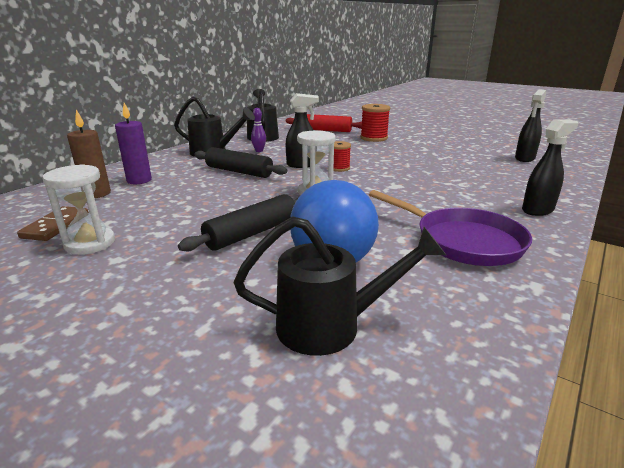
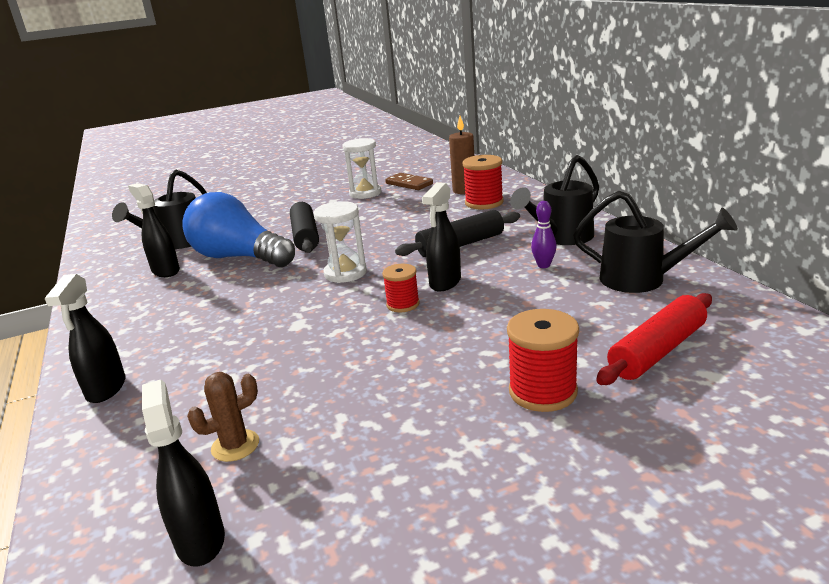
camera: 125 degrees right, 0 degrees up
(139, 180) = (484, 203): purple candle -> red spool
(405, 282) = (165, 271): none -> black spray bottle
(462, 241) = (156, 311): purple pan -> none
(490, 167) = (235, 446): none -> brown cactus

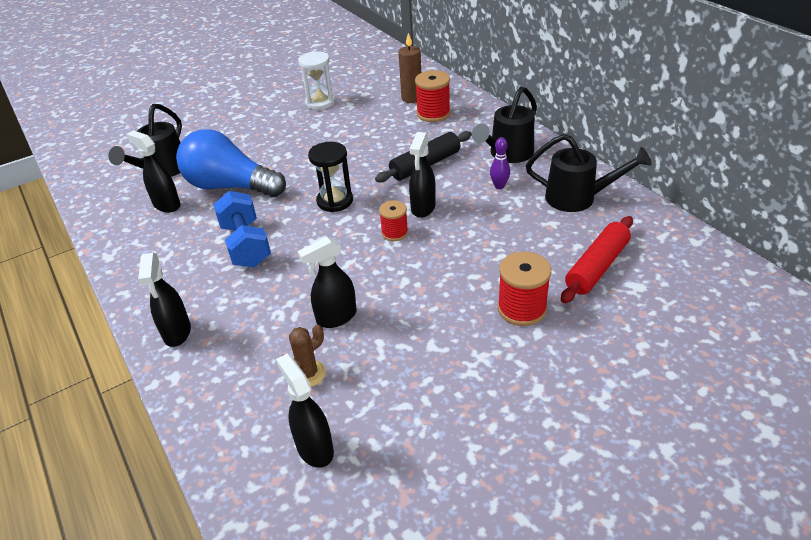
camera: 10 degrees left, 15 degrees up
(228, 309) = (246, 245): none -> blue dumbbell
(298, 386) = (336, 317): none -> black spray bottle
(305, 236) = (282, 158): black rolling pin -> none
(345, 273) = (335, 201): white hourglass -> black hourglass
(409, 184) = (358, 89): brown domino -> none

